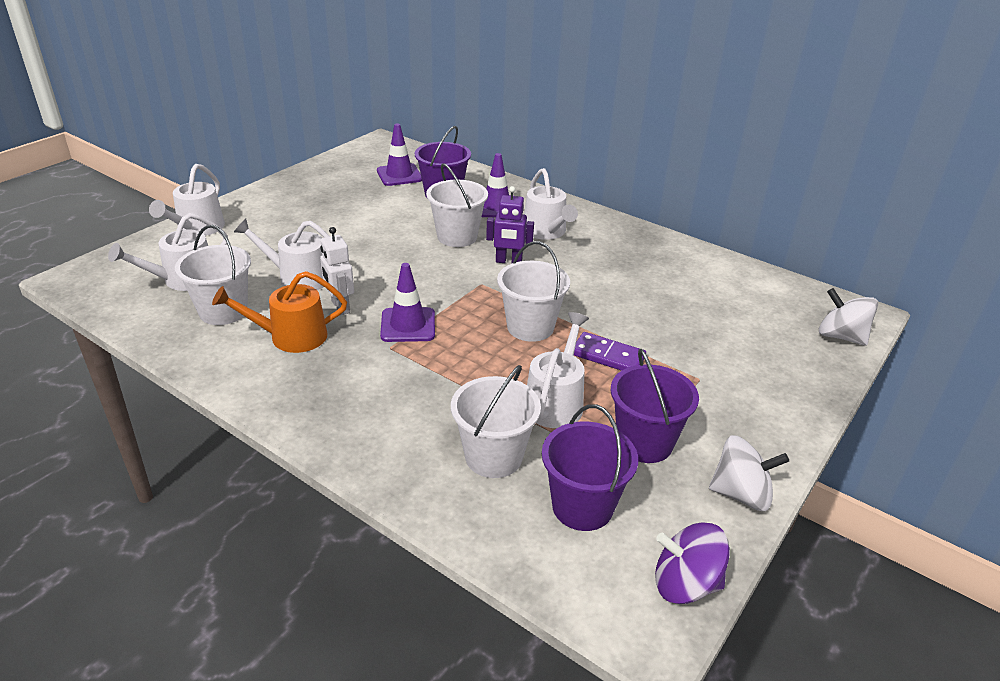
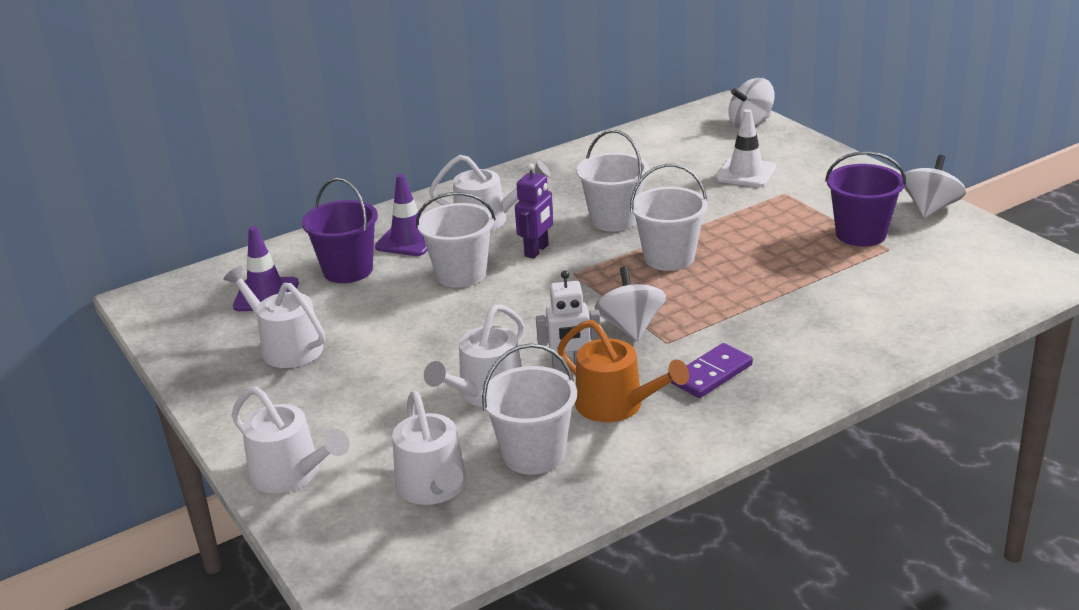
camera: 65 degrees left, 5 degrees down
(291, 337) = (616, 405): orange watering can -> orange watering can turned 60 degrees counterclockwise
(408, 325) = (630, 327): purple traffic cone -> white spinning top
(493, 457) = (860, 306): white bucket -> white bucket (614, 220)
(555, 402) = (793, 264): white watering can -> white watering can (286, 347)
(582, 507) = (931, 275): purple bucket -> none
(608, 356) = (734, 227): purple domino -> purple domino (711, 374)
(685, 584) = (1018, 249): purple spinning top -> none
(725, 348) = (746, 173): none -> white traffic cone

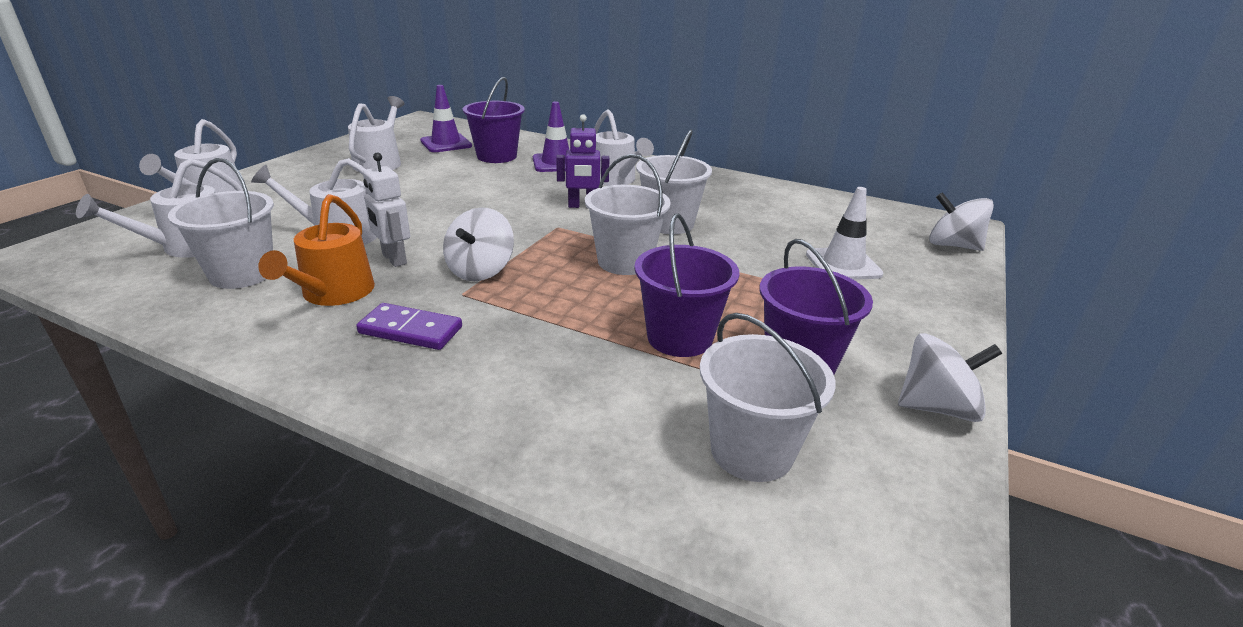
camera: 55 degrees right, 0 degrees up
(461, 274) = (520, 189): white bucket -> white bucket (751, 451)
(630, 327) = (480, 270): white spinning top -> white spinning top turned 150 degrees clockwise
(801, 266) = (679, 338): none -> purple bucket

